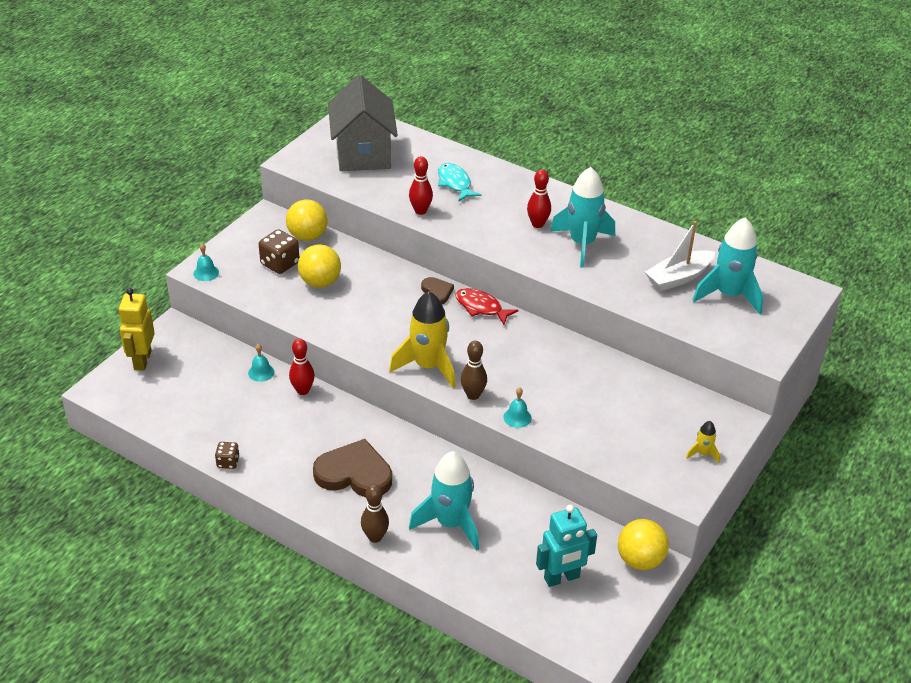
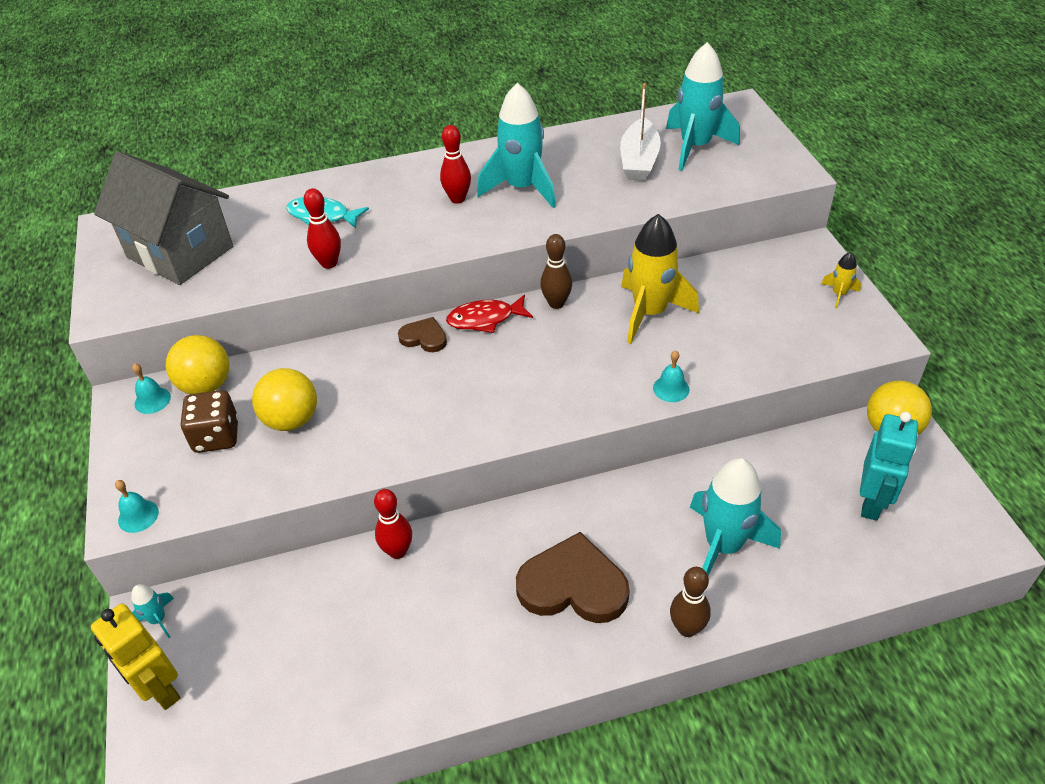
camera: 45 degrees left, 5 degrees up
(175, 332) = (158, 620): none -> turquoise rocket
(228, 462) = (433, 705): brown dice -> none
(261, 372) = (325, 573): turquoise bell -> turquoise bell (152, 400)
(354, 473) = (573, 585): brown heart -> brown heart turned 45 degrees clockwise
(428, 366) = (525, 411): yellow rocket -> yellow rocket (650, 313)
(473, 395) = (605, 402): brown bowling pin -> brown bowling pin (556, 303)

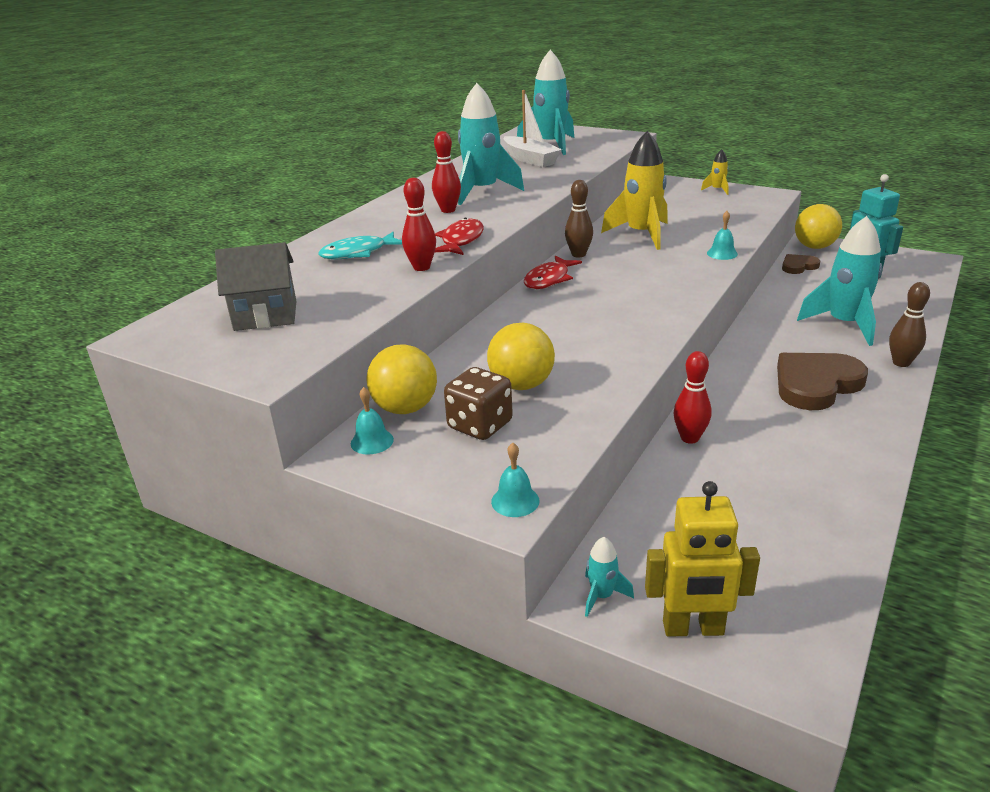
camera: 45 degrees left, 15 degrees down
(180, 252) = (265, 316): grey house -> grey house, size x0.63
(402, 247) = (461, 240): none -> red fish
(424, 337) = (526, 305): brown heart -> brown heart (798, 266)

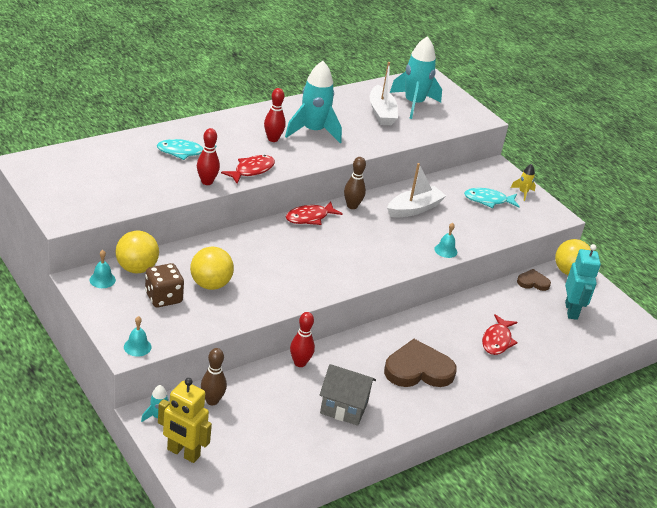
camera: 20 degrees right, 5 degrees up
(265, 316) = (93, 178): grey house -> grey house (344, 407)
(641, 235) = (414, 209): yellow rocket -> white boat
(697, 205) = (488, 200): none -> turquoise fish
(844, 324) = (497, 340): turquoise rocket -> red fish
(901, 363) = (493, 383): brown bowling pin -> brown bowling pin (212, 400)

